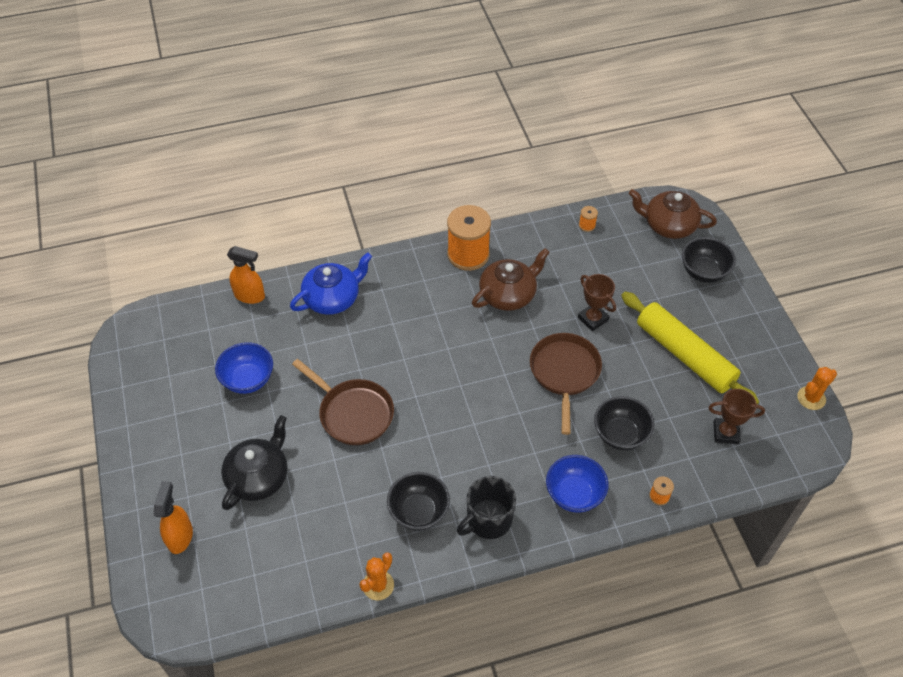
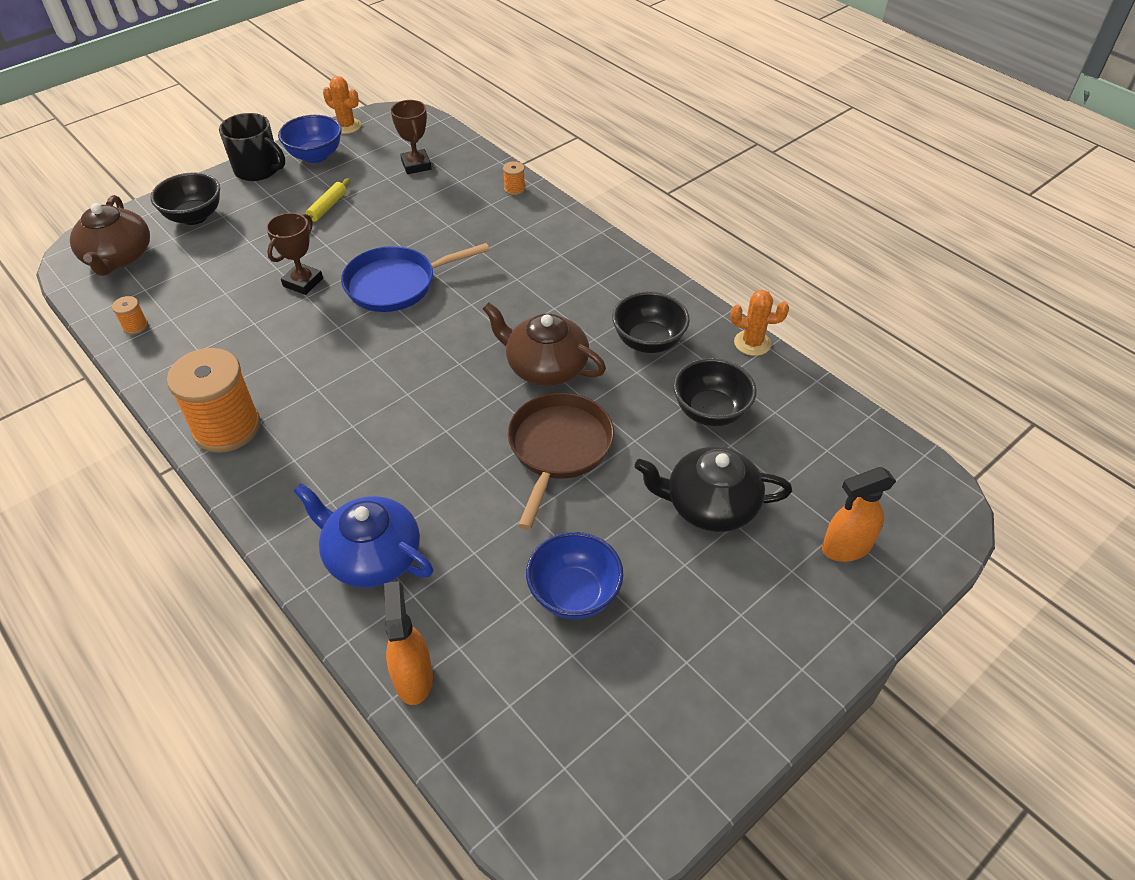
camera: 115 degrees left, 5 degrees down
(488, 520) = (619, 288): black mug -> black mug (258, 170)
(508, 294) = (289, 364): brown teapot -> brown teapot (545, 366)
(564, 373) = (396, 284): brown pan -> blue pan
(574, 494) = (549, 240): blue bowl -> blue bowl (315, 156)
(620, 434) = (457, 227): black bowl -> black bowl (710, 411)
(684, 355) = (327, 207): yellow rolling pin -> yellow rolling pin, size x0.40

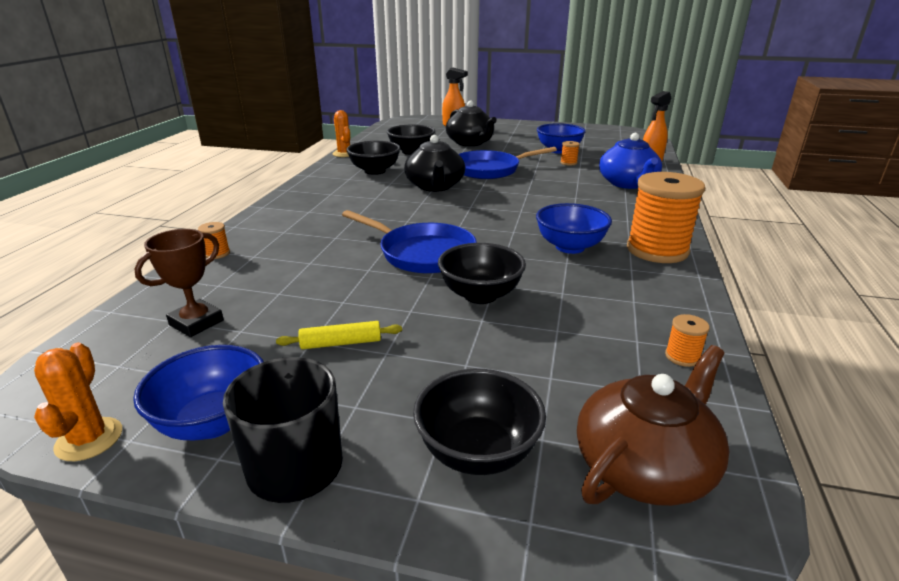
camera: 125 degrees left, 20 degrees down
(302, 375) = (570, 247): none -> blue bowl
(303, 282) = (480, 295): brown trophy -> black bowl
(507, 558) = (568, 163): none -> orange spool
(545, 366) = (435, 186): brown teapot -> black teapot
(558, 449) = (490, 170): brown pan -> blue pan

